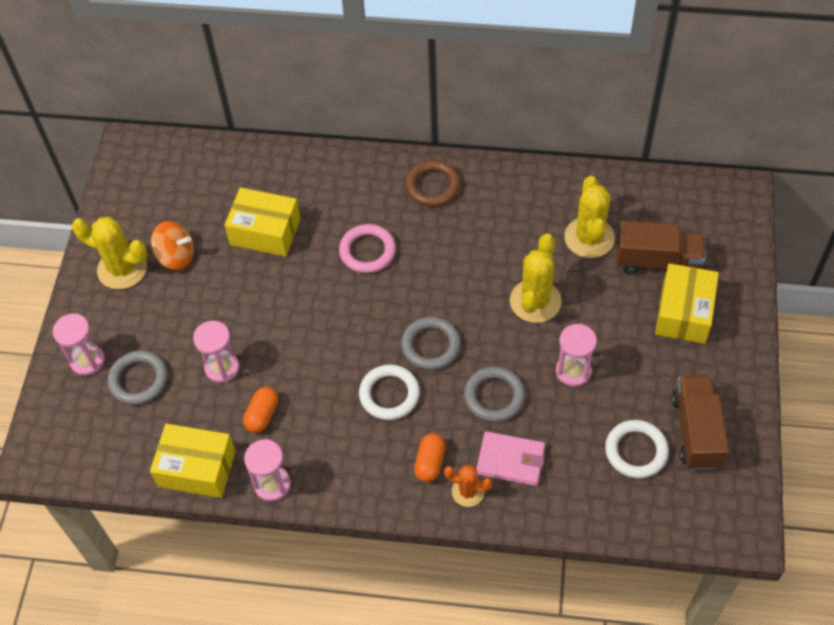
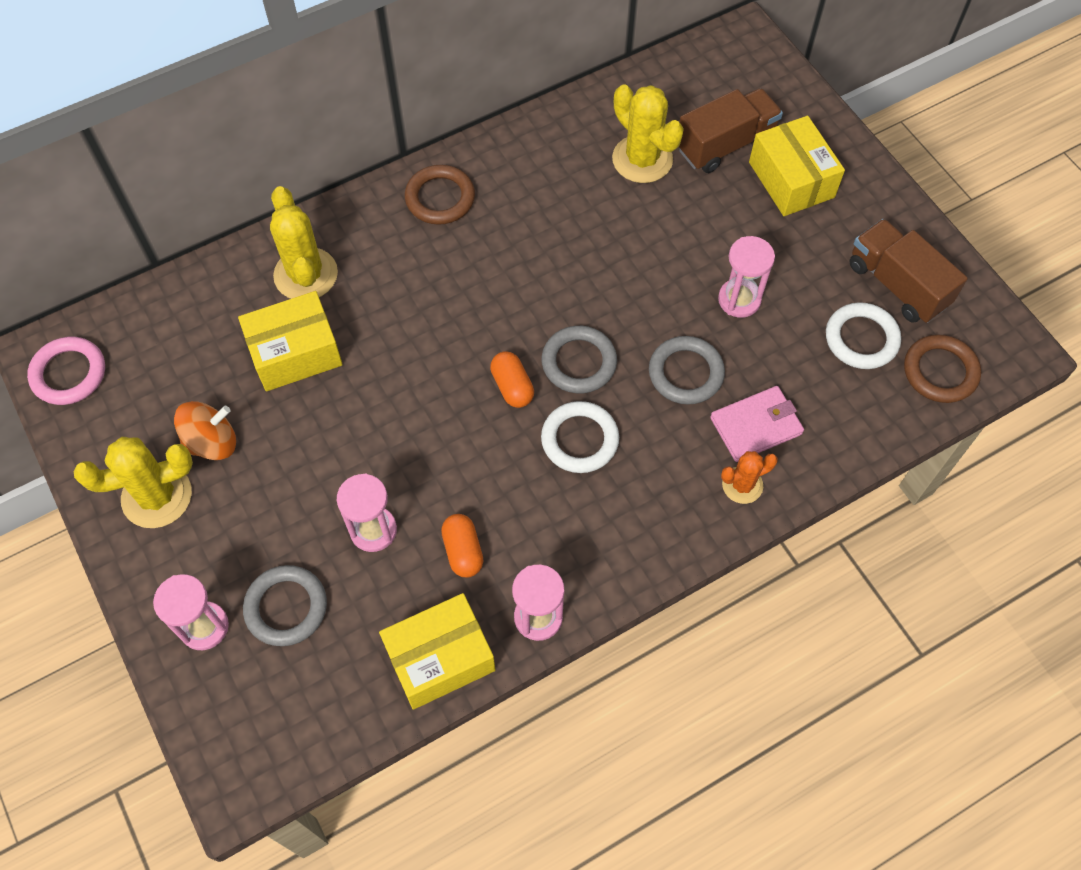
camera: 40 degrees left, 5 degrees up
(367, 251) = (428, 306): pink ring -> pink ring (69, 373)
(430, 462) = (680, 481): orange capsule -> orange capsule (512, 386)
(535, 301) = (644, 253): yellow cactus -> yellow cactus (306, 274)
(673, 509) = (940, 371): none -> brown ring

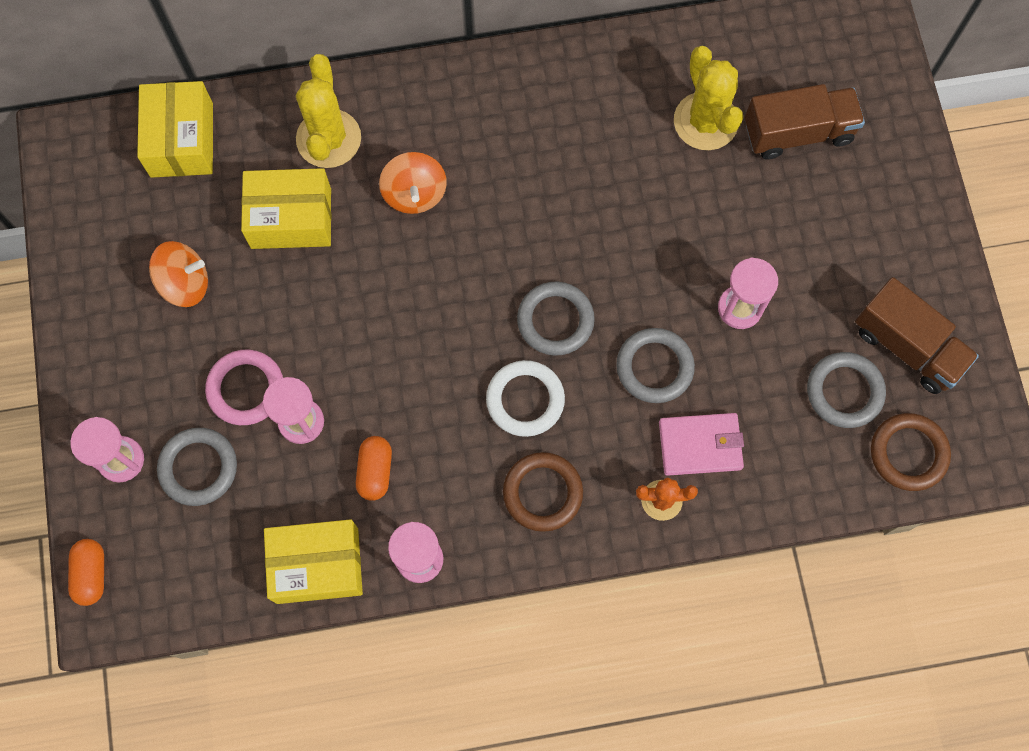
camera: 20 degrees right, 10 degrees up
(69, 373) = (78, 168): pink ring -> pink ring (246, 389)
(157, 496) = (119, 319): yellow cactus -> none
(405, 296) = (414, 193): none -> orange spinning top
(440, 198) = (487, 98): brown ring -> brown ring (542, 493)
(512, 386) = (482, 323): orange capsule -> orange capsule (91, 574)
(791, 180) = (849, 194): yellow box -> yellow box (182, 140)
(861, 339) = (844, 391): white ring -> grey ring
(897, 285) = (907, 346): brown truck -> brown truck turned 150 degrees clockwise

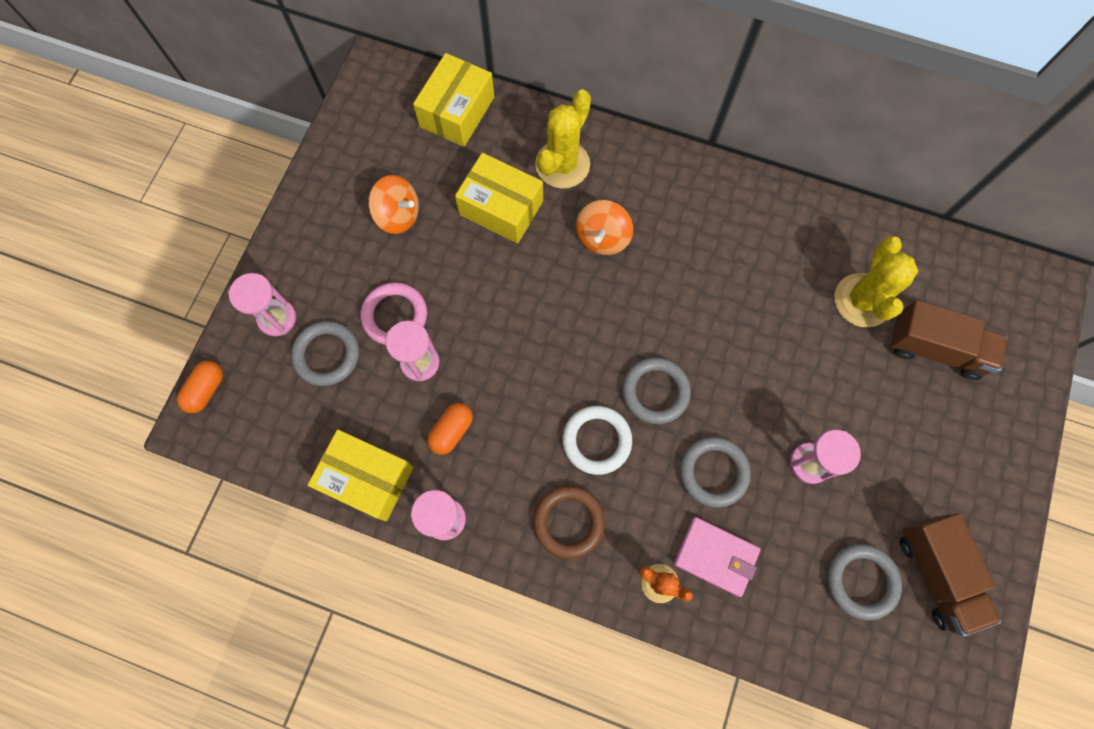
camera: 30 degrees right, 0 degrees up
(908, 453) = (889, 665): brown ring -> none

